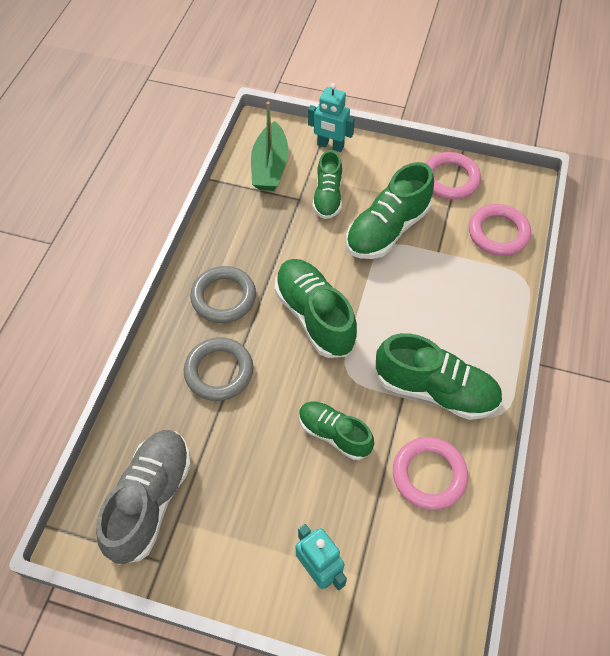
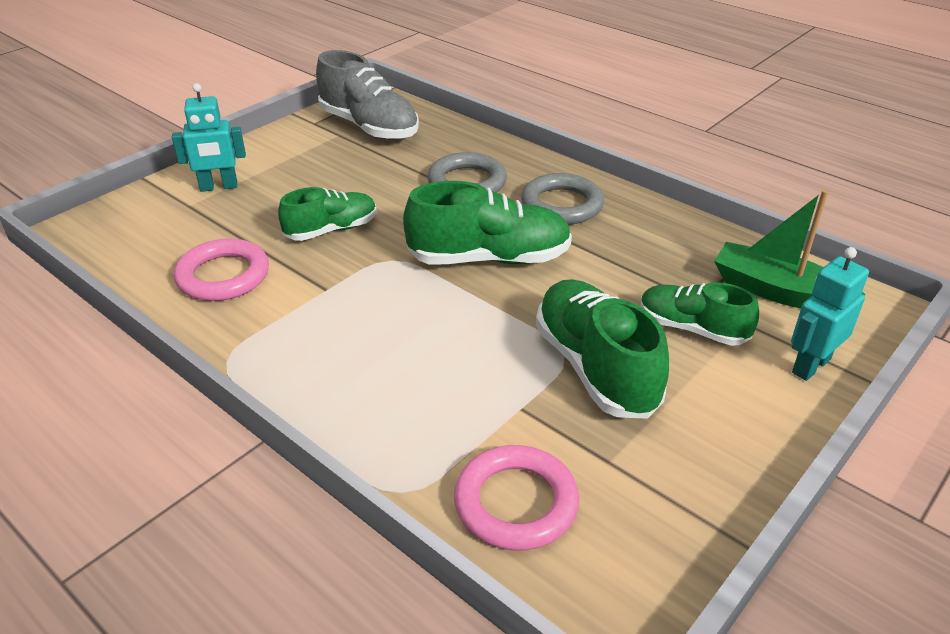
camera: 115 degrees right, 20 degrees down
(435, 390) = (310, 317): green shoe -> none
(450, 179) = (677, 491): pink ring -> none

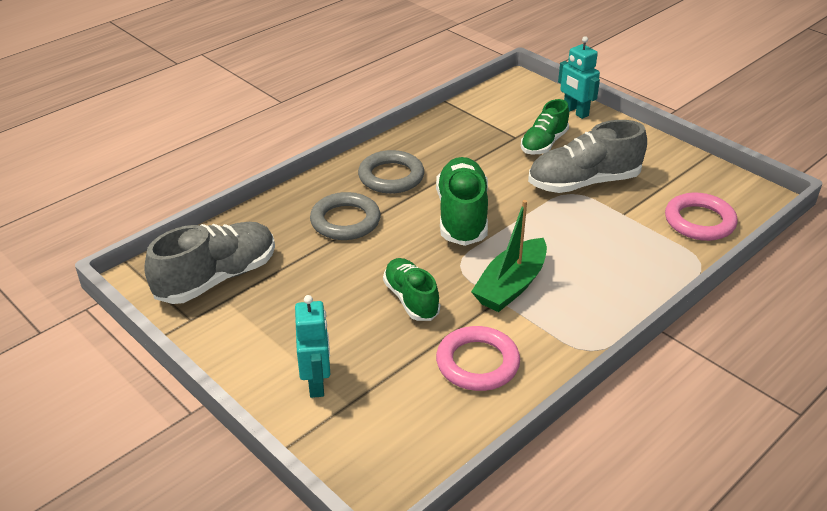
camera: 85 degrees left, 0 degrees up
(595, 368) = (583, 183): green shoe -> grey shoe
(777, 291) = (506, 109): green boat -> green boat (511, 285)

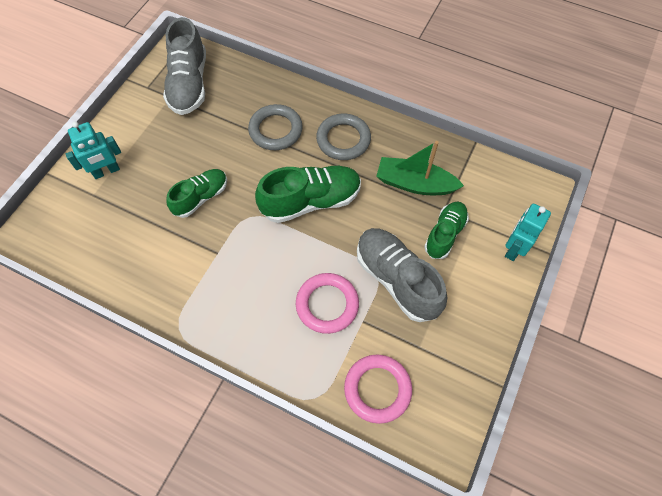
camera: 70 degrees right, 25 degrees up
(217, 278) = (189, 84): grey shoe -> grey shoe turned 60 degrees clockwise
(477, 363) = (146, 257): pink ring -> pink ring (327, 304)
(511, 285) = (236, 257): green boat -> green boat (415, 184)
(544, 143) = (445, 234): green shoe -> green shoe turned 105 degrees clockwise

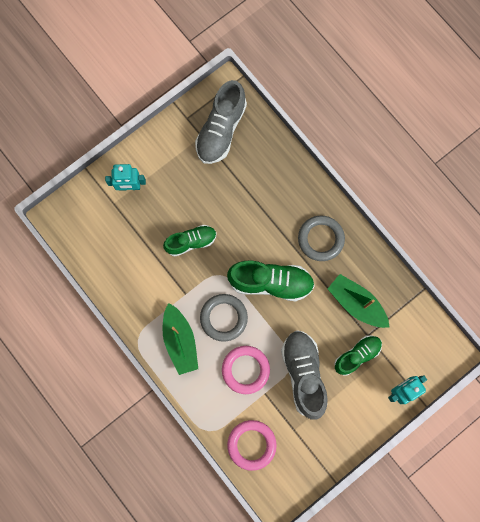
camera: 25 degrees right, 15 degrees up
(233, 307) = (180, 341): none -> green boat
(275, 130) = (272, 206): grey ring -> grey ring (223, 318)

